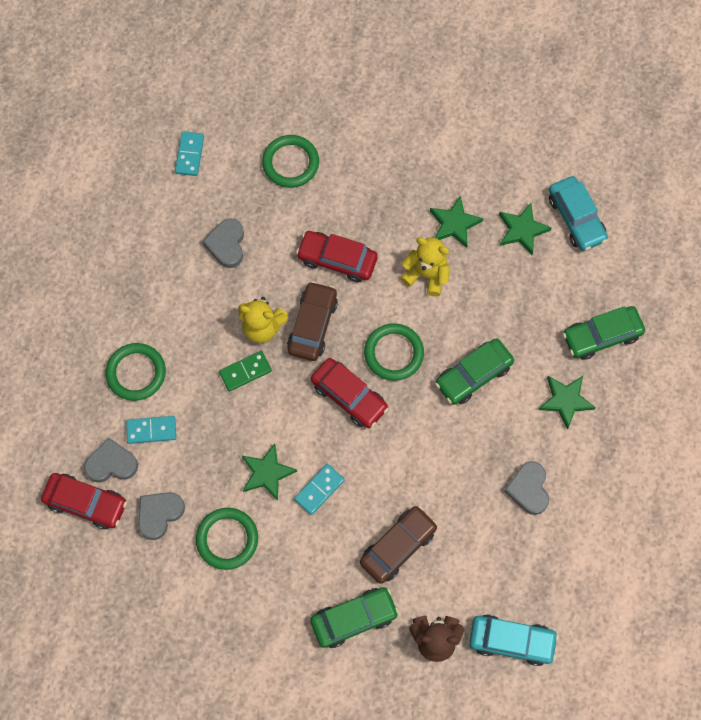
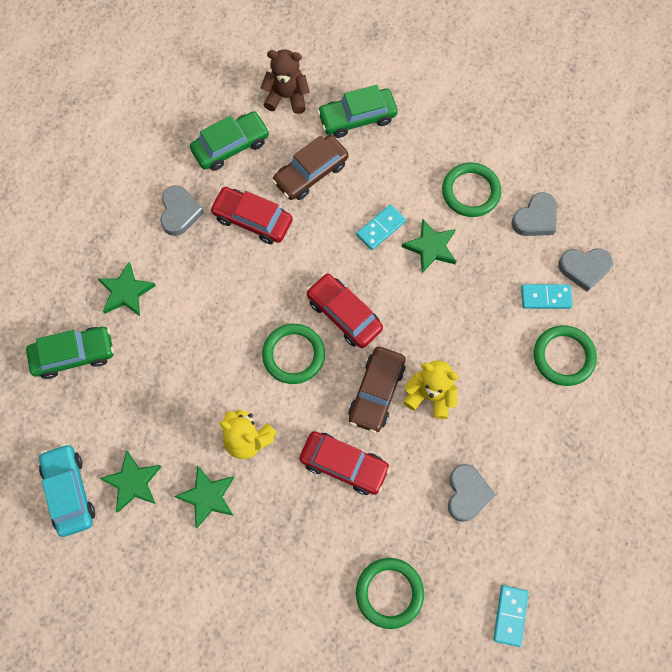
camera: 175 degrees left, 0 degrees up
(86, 503) = (607, 234): red car -> red car (252, 219)
(245, 371) = (449, 348): green domino -> none
(473, 375) = (214, 325): green car -> green car (231, 146)
(511, 641) = (219, 90): turquoise car -> none

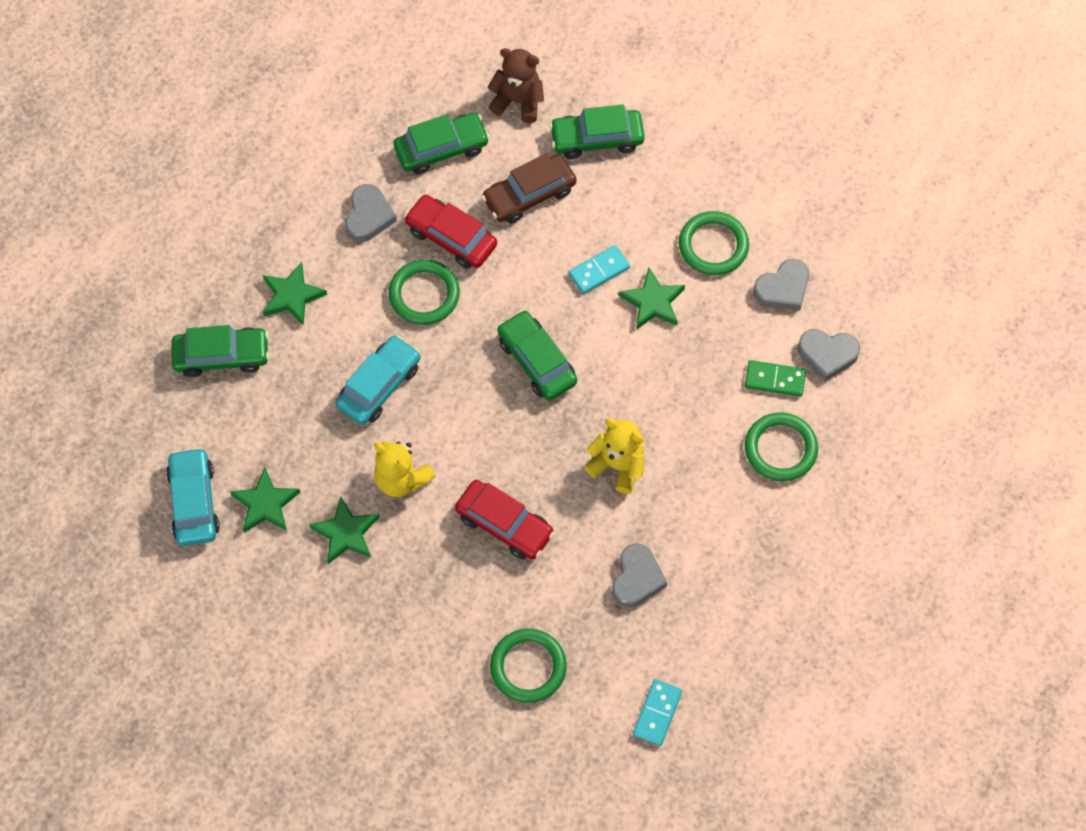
camera: 10 degrees right, 5 degrees down
(214, 358) = (379, 386): none -> turquoise car
(293, 355) = (470, 396): green ring -> green ring (424, 294)
(344, 314) = (537, 361): red car -> green car
(376, 392) = (556, 452): brown car -> none
(545, 297) = (775, 379): turquoise domino -> green domino

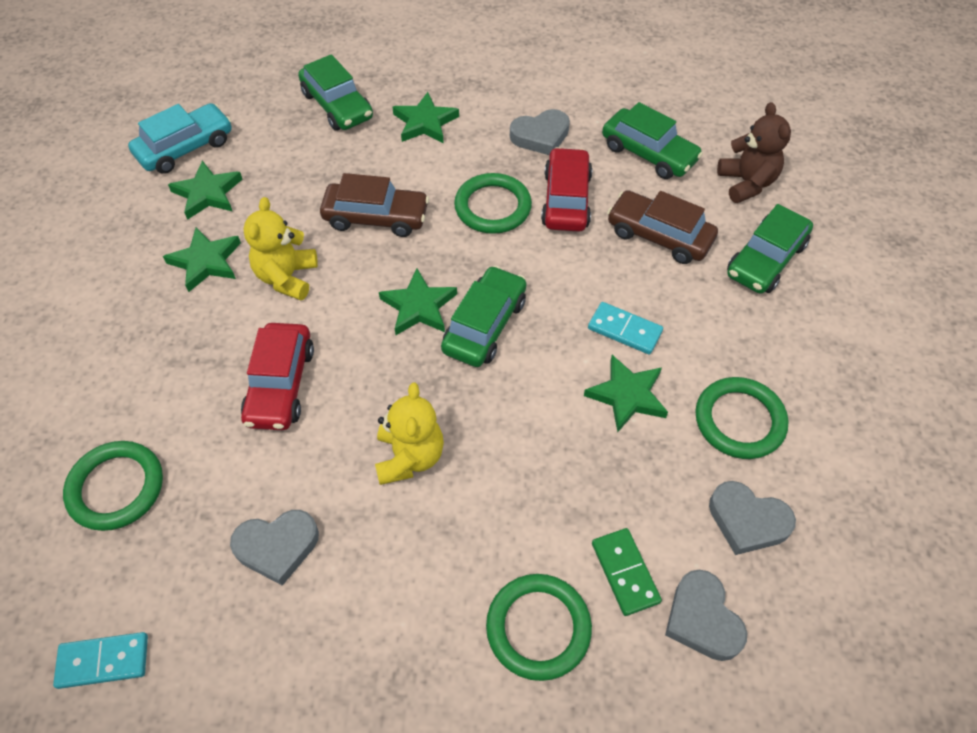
camera: 60 degrees right, 10 degrees down
(379, 386) = (376, 217): turquoise car -> brown car
(491, 397) = (419, 306): none -> green star
(597, 139) = (765, 260): green car -> green car turned 105 degrees counterclockwise

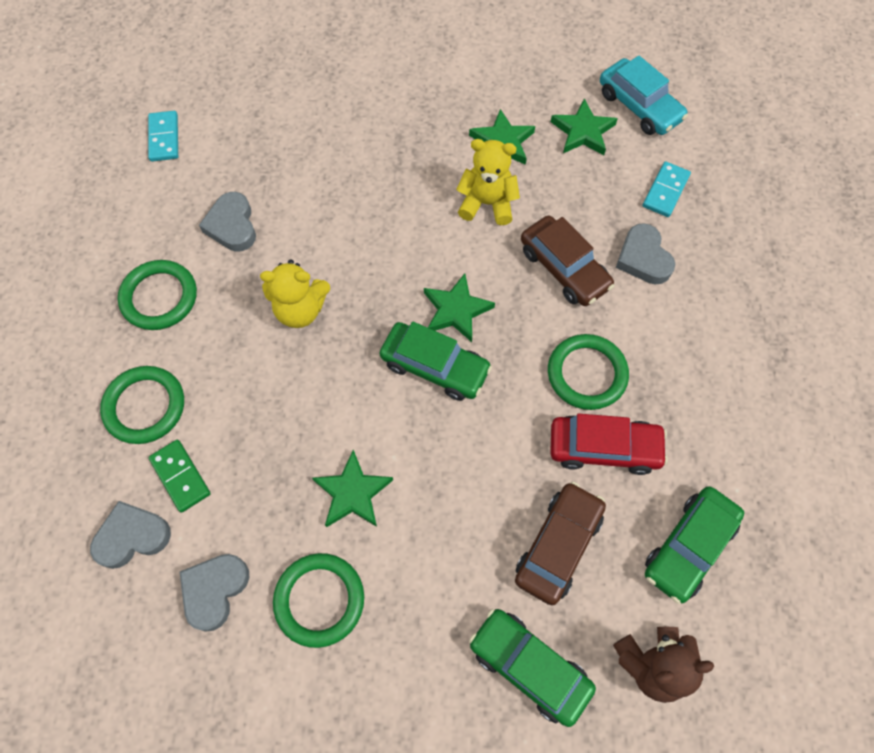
camera: 90 degrees right, 10 degrees up
(116, 488) = (289, 121): green ring -> green ring (159, 297)
(280, 385) = (374, 211): red car -> none
(337, 106) = (718, 222): green car -> none
(376, 217) = (564, 268): brown car -> brown car turned 45 degrees counterclockwise
(425, 123) = (705, 306): green star -> none
(540, 136) = (701, 424): grey heart -> grey heart (643, 258)
(624, 330) = (429, 496): turquoise domino -> turquoise domino (665, 191)
(625, 572) = (180, 476): green domino -> green domino turned 75 degrees clockwise

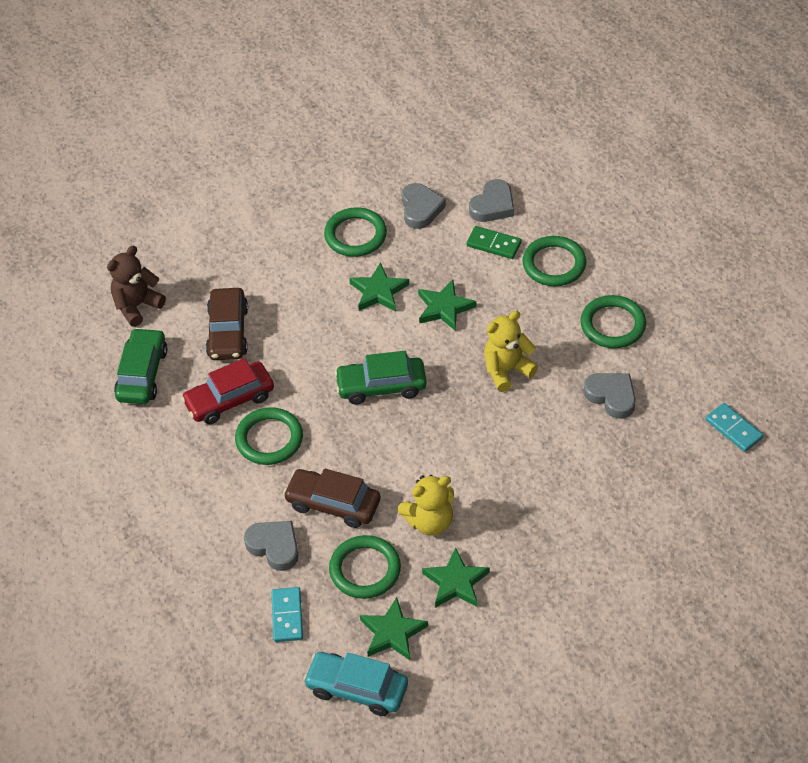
camera: 150 degrees right, 15 degrees down
(456, 310) = (394, 430): green star -> green star (444, 308)
(529, 666) = (209, 269): green car -> none
(573, 193) = (365, 569): none -> green ring

